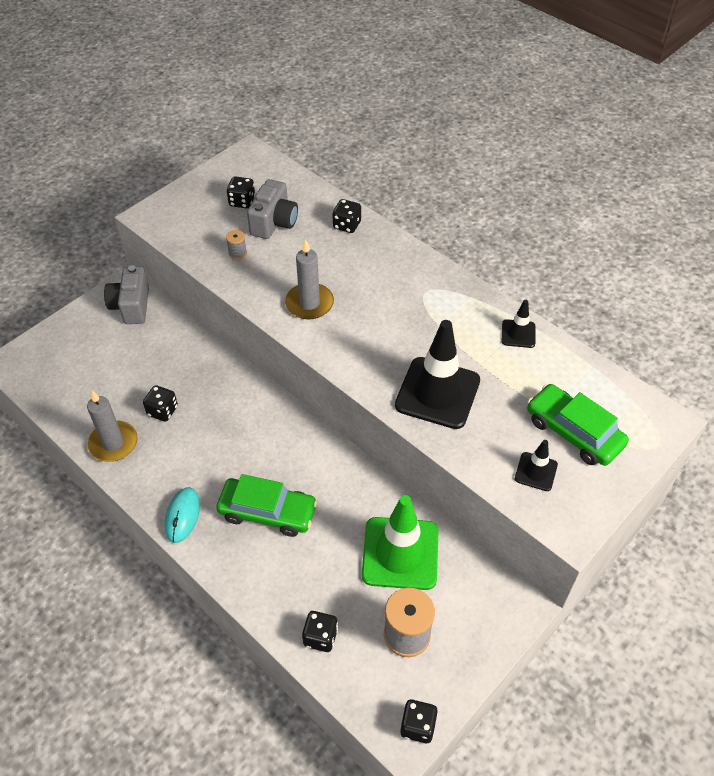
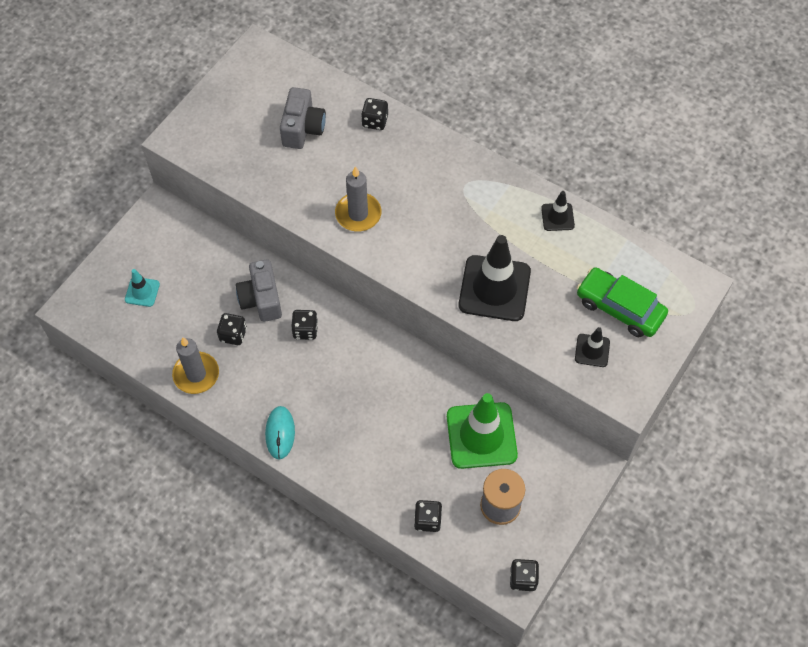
camera: 10 degrees left, 10 degrees up
(85, 358) = (142, 292): none -> turquoise traffic cone
(131, 306) = (171, 228): grey camera -> grey camera (261, 299)
(237, 254) = (276, 169): grey spool -> none
(242, 201) = (265, 108): black dice -> black dice (305, 330)
(267, 512) = (356, 417): green car -> none

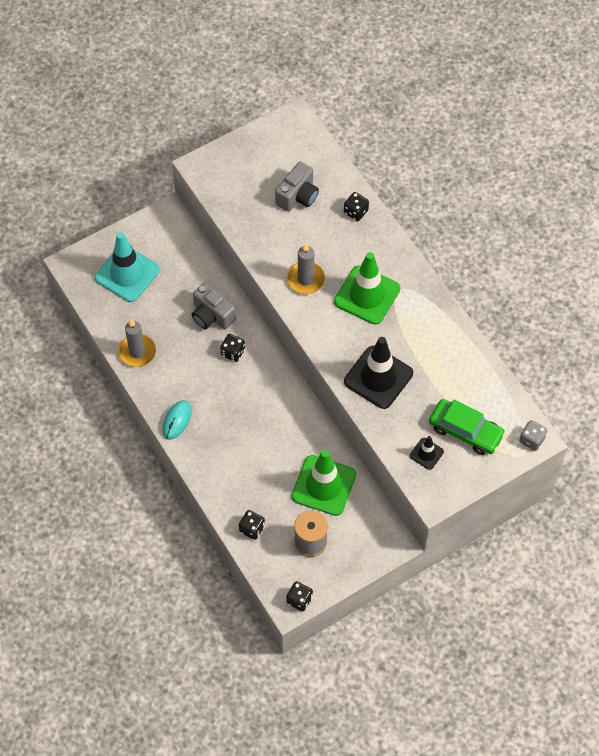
camera: 25 degrees right, 0 degrees up
(142, 292) = (127, 274): turquoise traffic cone -> turquoise traffic cone, size x2.07
(233, 335) = (178, 334): black dice -> none
(261, 299) = (212, 315): grey camera -> grey camera turned 60 degrees counterclockwise
(434, 204) = (367, 295): none -> green traffic cone
(557, 217) = (456, 343): black traffic cone -> none
(619, 308) = (465, 431): green car -> green car turned 150 degrees clockwise
(693, 288) = (531, 440): none -> grey dice

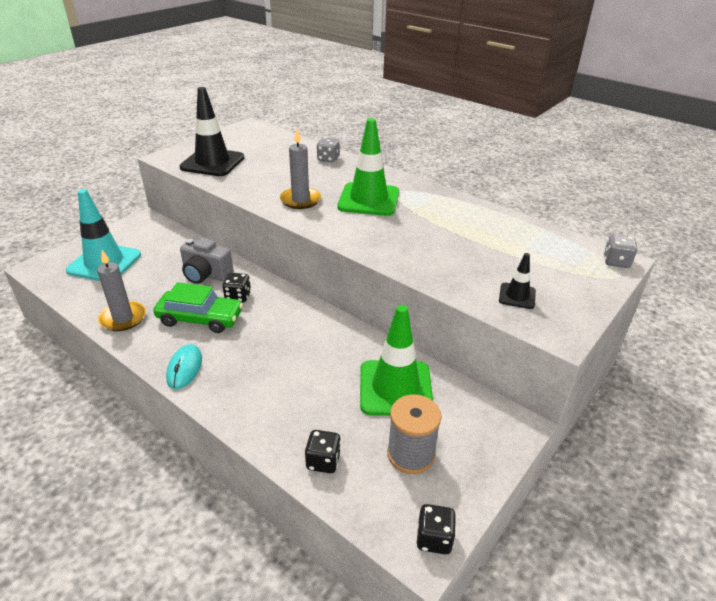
camera: 20 degrees left, 25 degrees down
(298, 196) = (269, 158): grey camera -> none
(355, 212) = (328, 159): black dice -> grey dice
(378, 377) = (417, 249): black traffic cone -> black traffic cone (212, 162)
(465, 431) = (543, 269): green car -> green car (200, 318)

